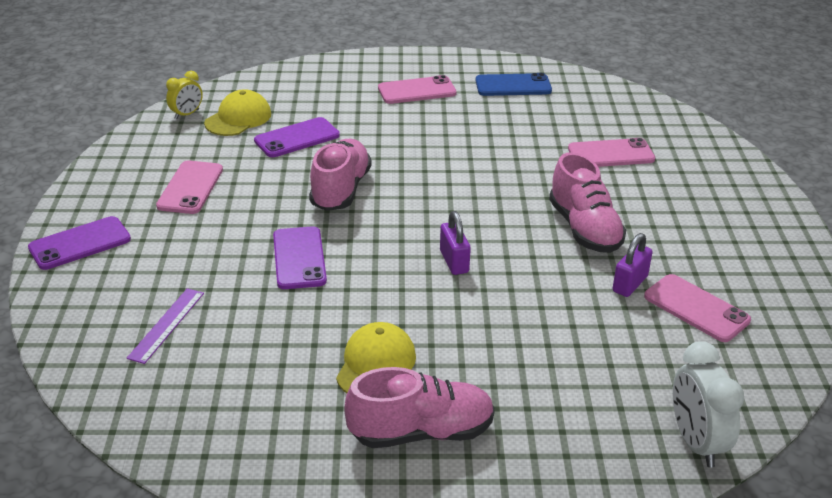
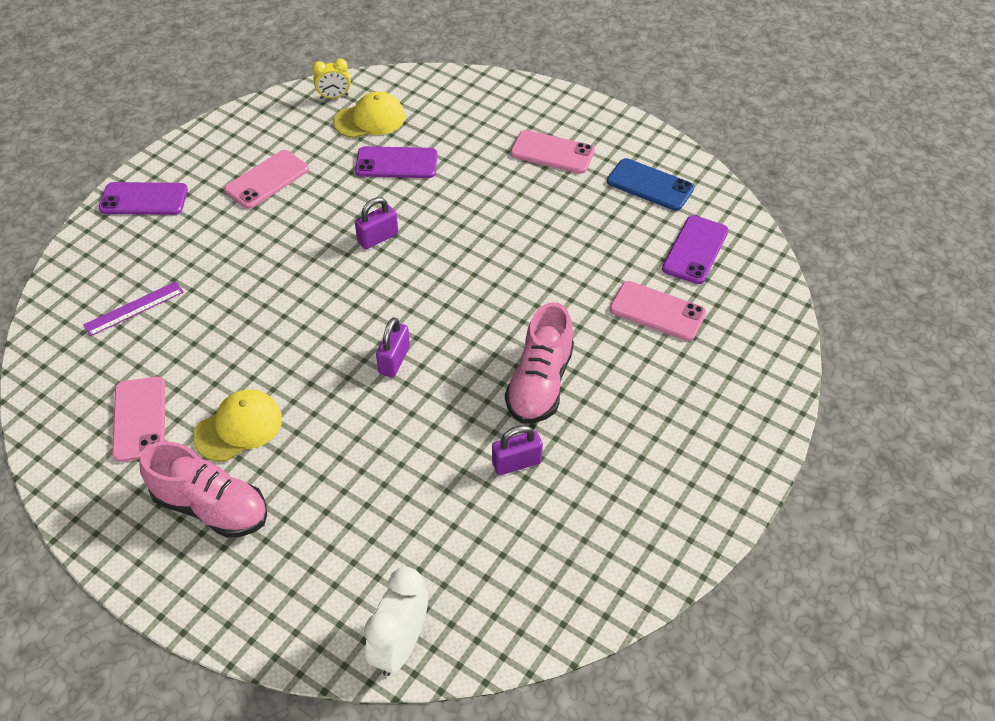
camera: 35 degrees right, 15 degrees up
(299, 258) = (280, 293): purple phone -> purple phone (695, 250)
(340, 190) = (378, 238): pink shoe -> purple padlock
(696, 308) = (546, 521): pink phone -> pink phone (139, 419)

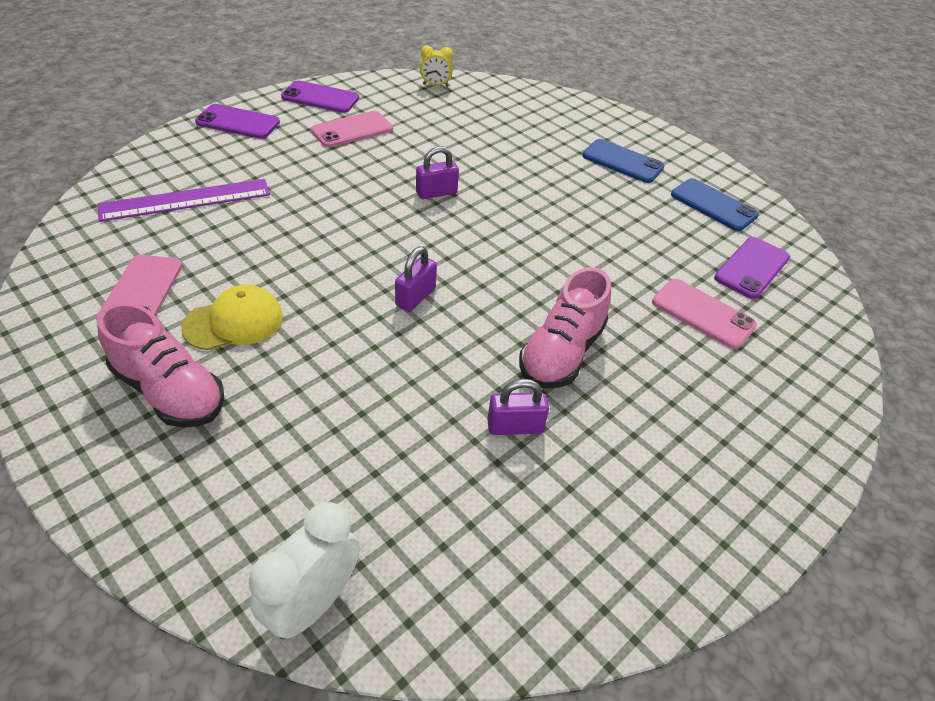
camera: 10 degrees right, 5 degrees down
(134, 308) = (186, 200): purple ruler -> purple ruler, size x1.64
(370, 119) = (461, 106): yellow cap -> none
(396, 163) = (474, 141): purple phone -> purple phone (320, 97)
(552, 152) = (622, 162): pink phone -> blue phone

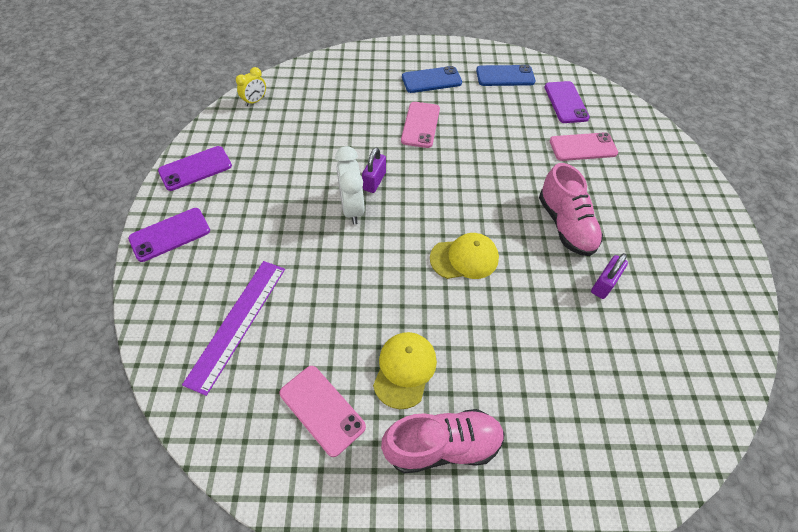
camera: 45 degrees left, 10 degrees up
(313, 603) = (665, 460): white clock -> white clock (352, 208)
(352, 130) = (257, 177): pink phone -> pink phone (420, 125)
(415, 297) = (464, 258): purple padlock -> yellow cap

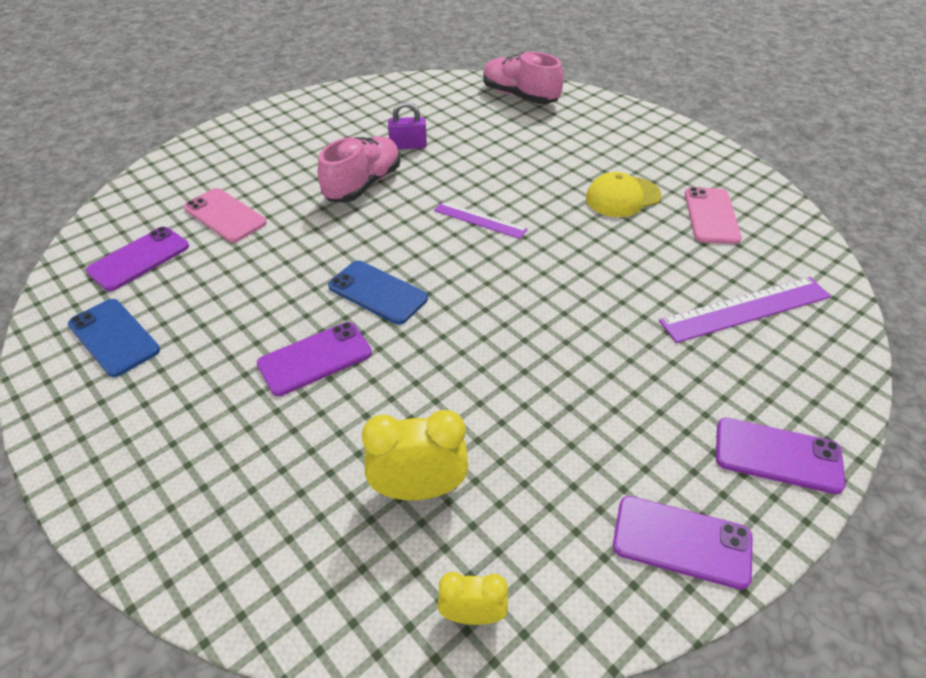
camera: 130 degrees left, 10 degrees down
(314, 116) = (419, 490): none -> yellow clock
(352, 208) = (525, 326): white clock -> none
(374, 181) = (464, 336): purple padlock -> none
(420, 125) = (315, 359): pink phone -> purple phone
(431, 80) = (191, 410): blue phone -> blue phone (378, 292)
(442, 445) = (640, 157): pink shoe -> pink shoe (519, 96)
(464, 258) = (480, 220): yellow cap -> purple ruler

